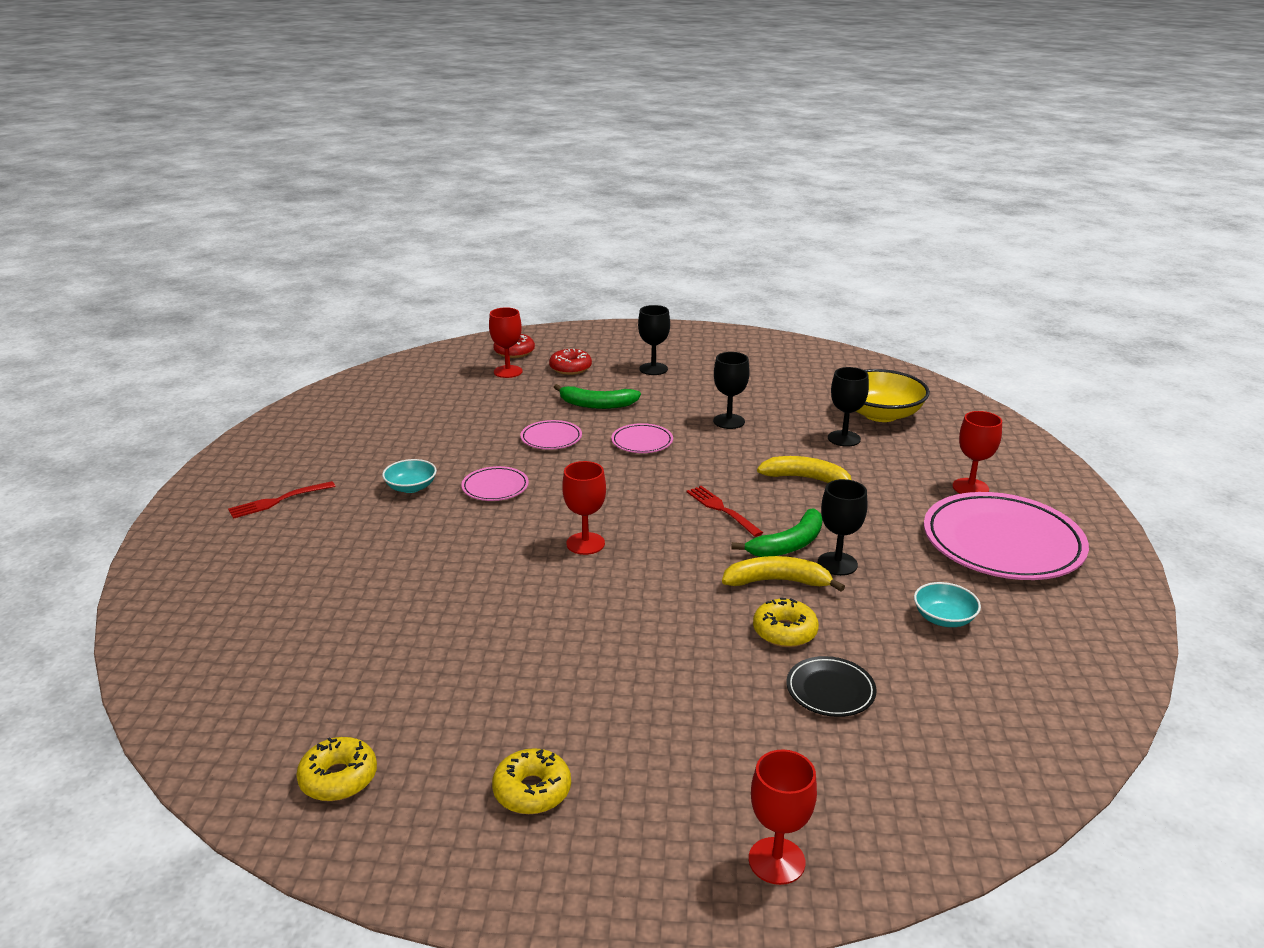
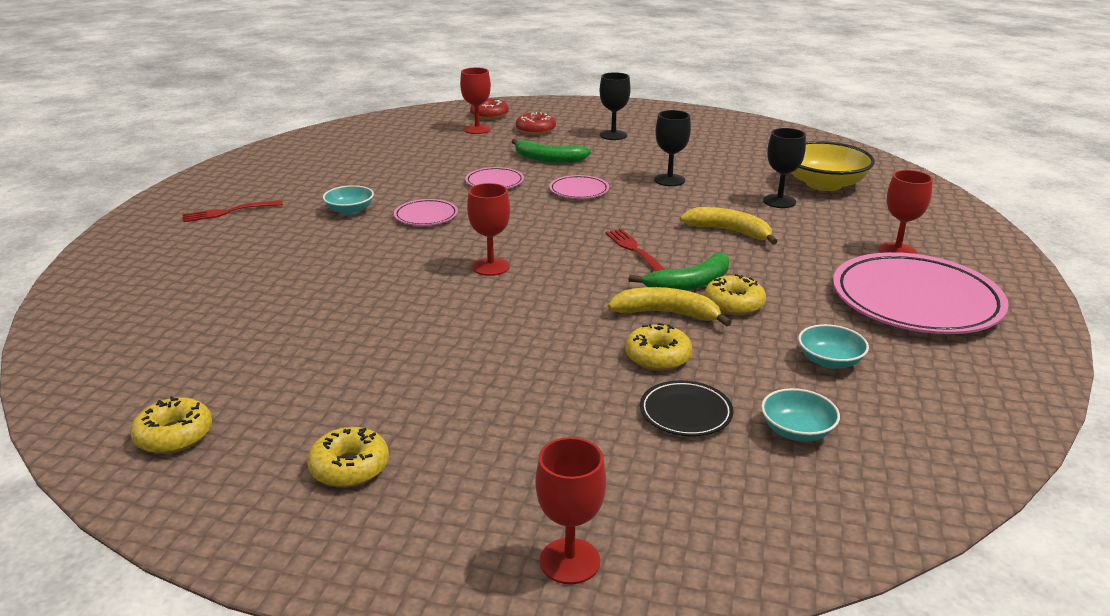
camera: 10 degrees right, 0 degrees up
(837, 564) = (734, 304): black goblet -> yellow donut
(936, 697) = (797, 431): none -> turquoise bowl

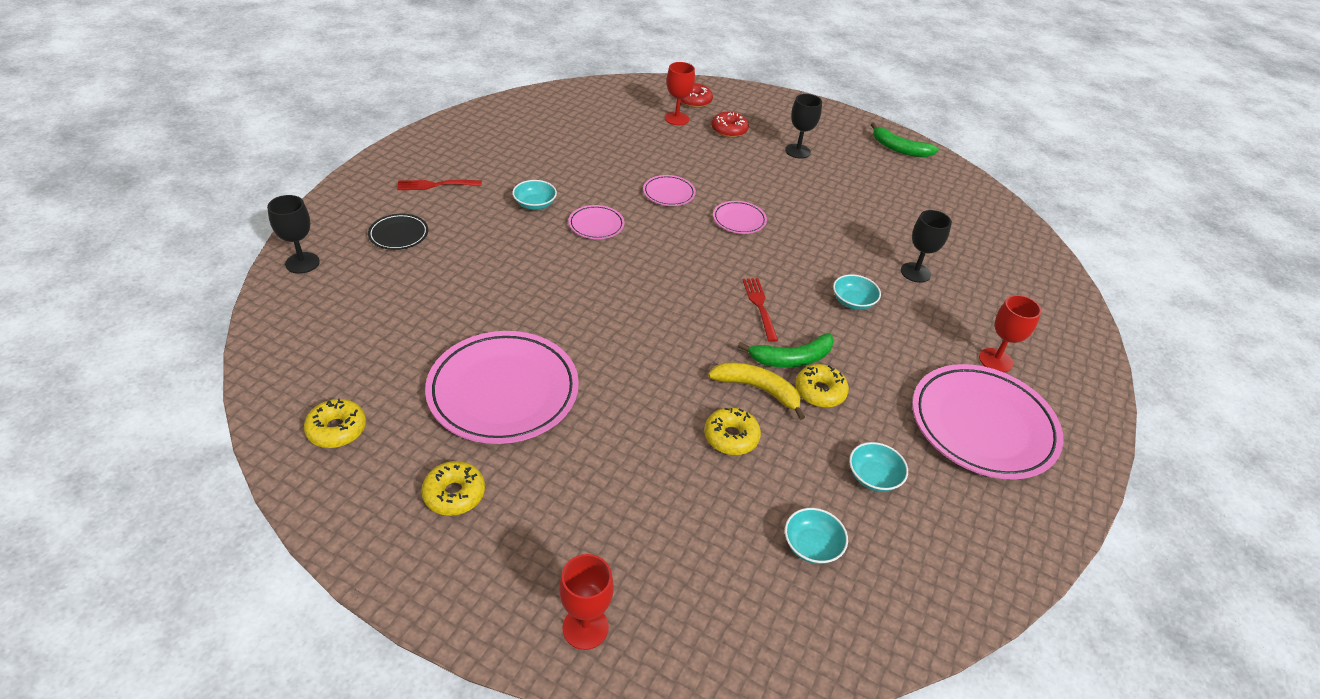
camera: 10 degrees right, 15 degrees up
(375, 365) = (503, 391): none -> pink plate
(491, 267) = (630, 300): red goblet -> none
(548, 159) = (726, 172): green banana -> green banana (899, 149)
(669, 180) = (826, 223): black goblet -> black goblet (302, 263)
(685, 413) = (729, 504): black plate -> black plate (399, 234)
(729, 231) = (853, 302): yellow banana -> turquoise bowl
(824, 184) = (968, 258): yellow bowl -> none

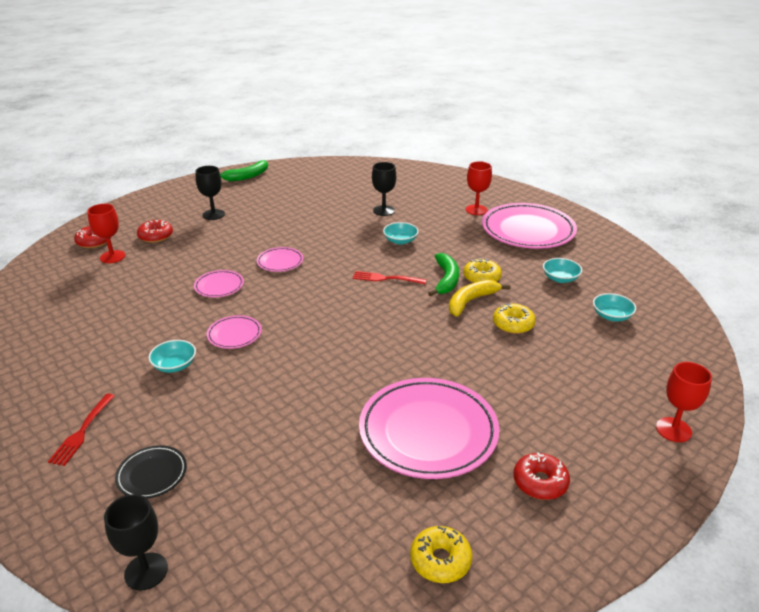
camera: 65 degrees left, 10 degrees down
(454, 494) = (540, 482): yellow donut -> red donut

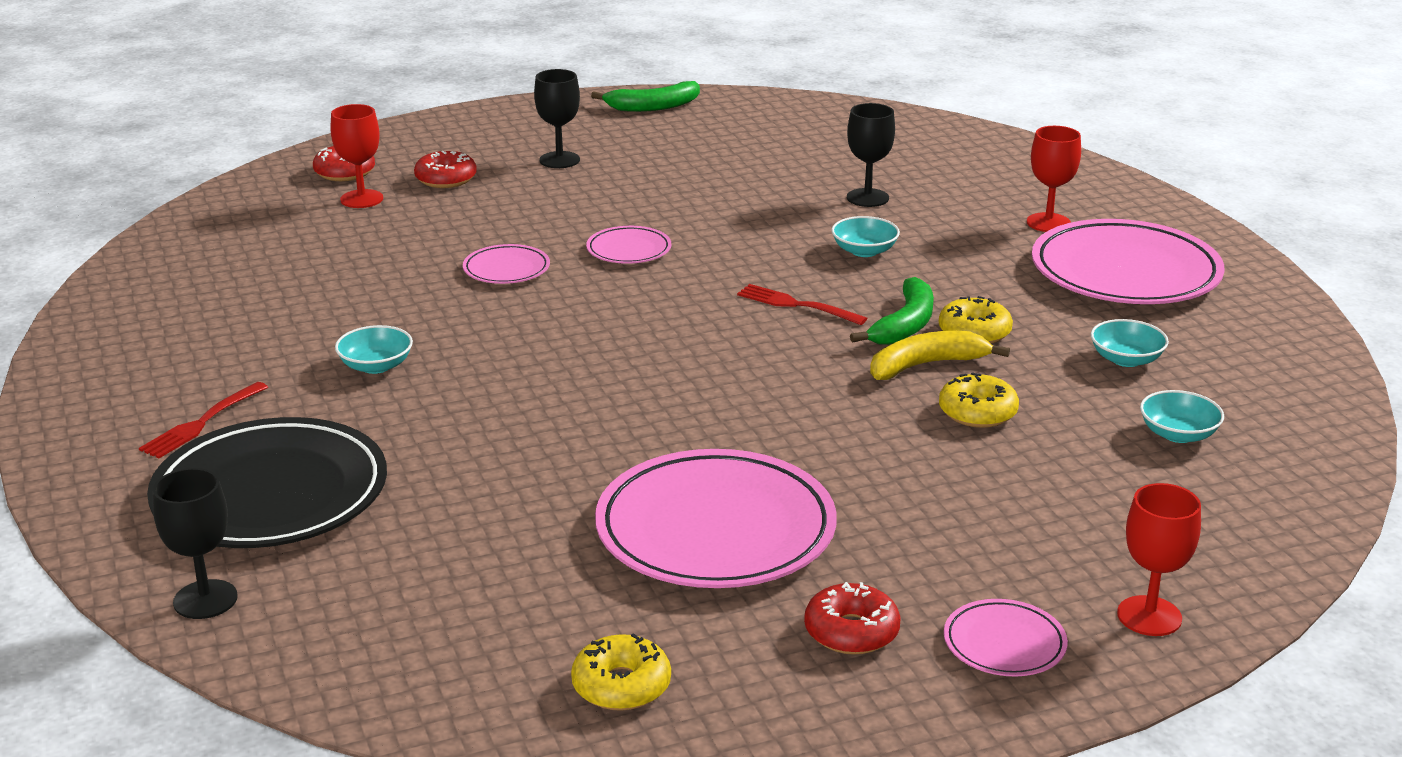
camera: 20 degrees right, 5 degrees down
(152, 474) = (270, 494): black plate -> black plate, size x2.15
(234, 334) = (491, 341): pink plate -> pink plate (1004, 644)

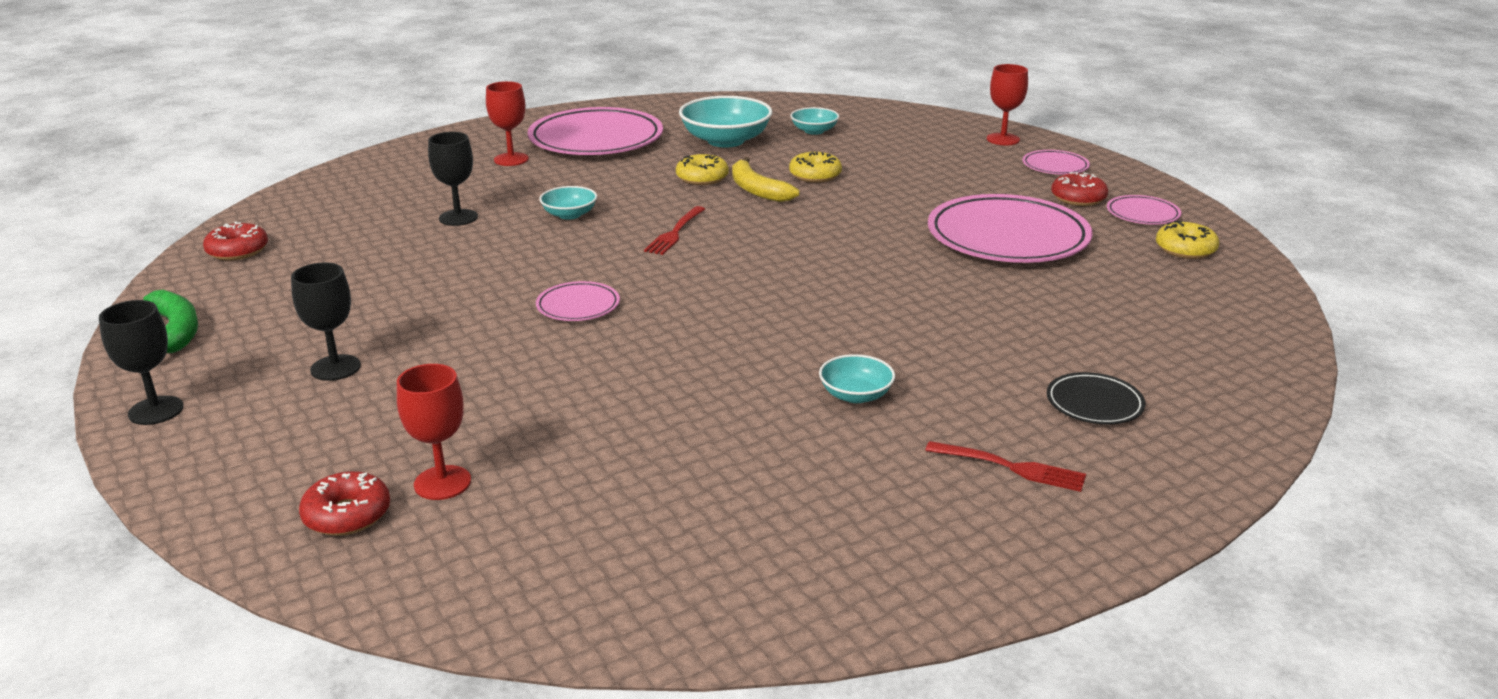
camera: 100 degrees left, 0 degrees up
(205, 599) = (1248, 400): black goblet -> black goblet (156, 410)
(270, 494) = (1094, 403): black plate -> black plate, size x0.46
(446, 179) = (383, 433): red donut -> red donut (237, 251)
(506, 269) = (631, 360): pink plate -> pink plate (1142, 214)
(905, 325) = (697, 197): green banana -> none
(1126, 359) = (726, 141): turquoise bowl -> turquoise bowl, size x1.86

